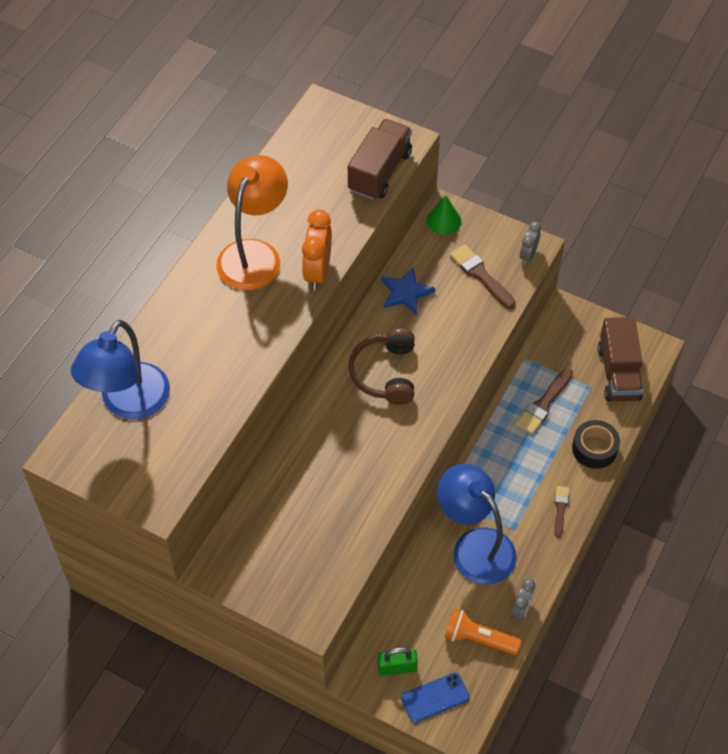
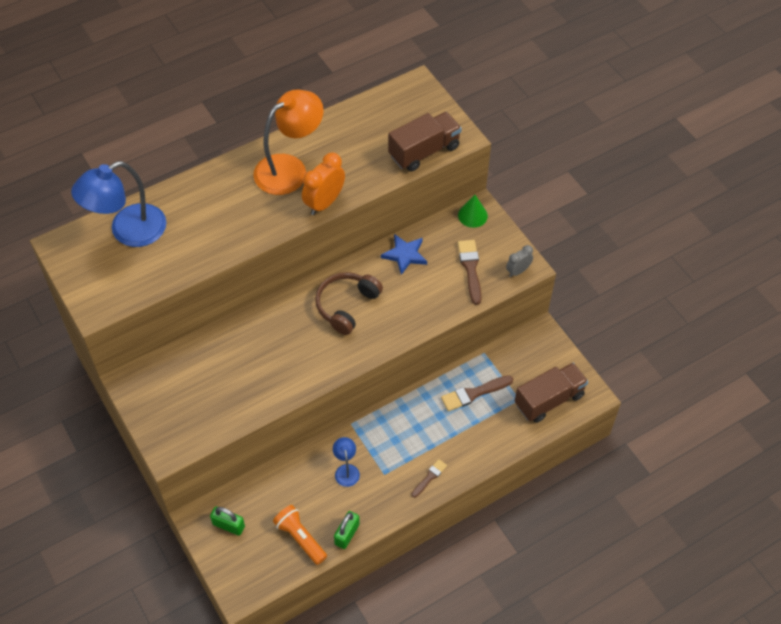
camera: 30 degrees right, 0 degrees up
(435, 697) = (239, 562): blue phone -> none
(474, 546) = (346, 470): blue lamp -> blue lamp, size x0.46
(521, 609) = (347, 534): grey clock -> green padlock
(594, 448) = (488, 447): black tape -> none
(618, 373) = (549, 400): brown truck -> brown truck turned 150 degrees counterclockwise

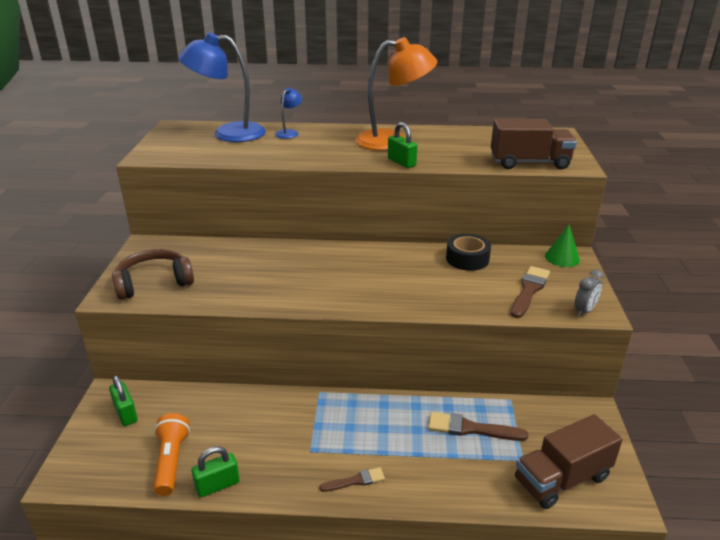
camera: 35 degrees right, 25 degrees down
(324, 203) = (401, 162): orange clock -> green padlock
(346, 470) = (276, 427): blue lamp -> blue lamp (289, 133)
(347, 306) = (377, 269): brown headphones -> brown headphones (154, 283)
(405, 255) = (467, 259): blue star -> black tape
(518, 271) = (584, 311): grey clock -> grey clock turned 135 degrees clockwise
(549, 400) = (562, 479): brown truck -> brown truck turned 150 degrees clockwise

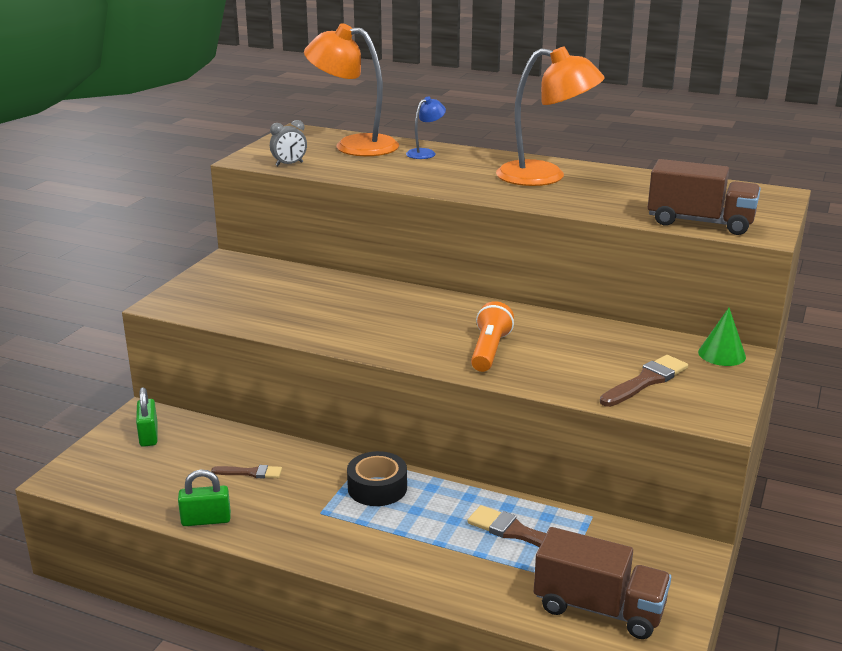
camera: 20 degrees right, 5 degrees down
(154, 283) = (214, 299): brown headphones -> none
(171, 461) = (171, 488): orange flashlight -> orange flashlight (489, 350)
(228, 133) = (354, 145): blue lamp -> orange lamp
(355, 481) = (353, 551): brown brush -> brown brush (250, 473)
(401, 162) = (533, 201): green padlock -> none
(467, 259) = (592, 335): black tape -> black tape (377, 488)
(562, 479) = (599, 608): brown truck -> brown truck turned 150 degrees counterclockwise
(584, 311) = (700, 415): grey clock -> grey clock (289, 164)

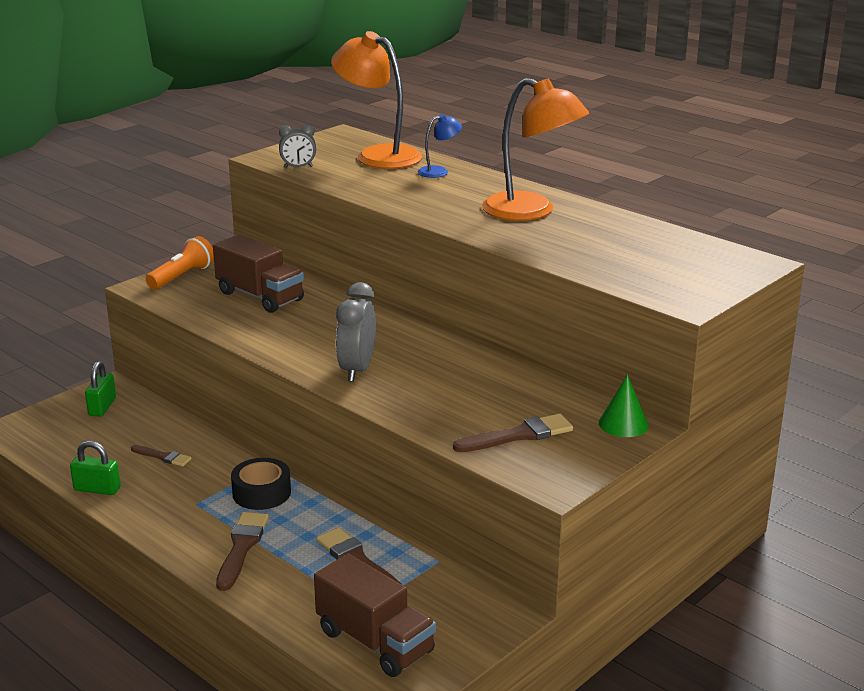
camera: 20 degrees right, 0 degrees up
(400, 546) = (241, 547): none -> brown brush
(446, 348) = (357, 370): none -> grey clock
(489, 350) = (395, 379): orange flashlight -> orange flashlight (182, 276)
(700, 222) = (635, 281): brown truck -> brown truck (260, 296)

